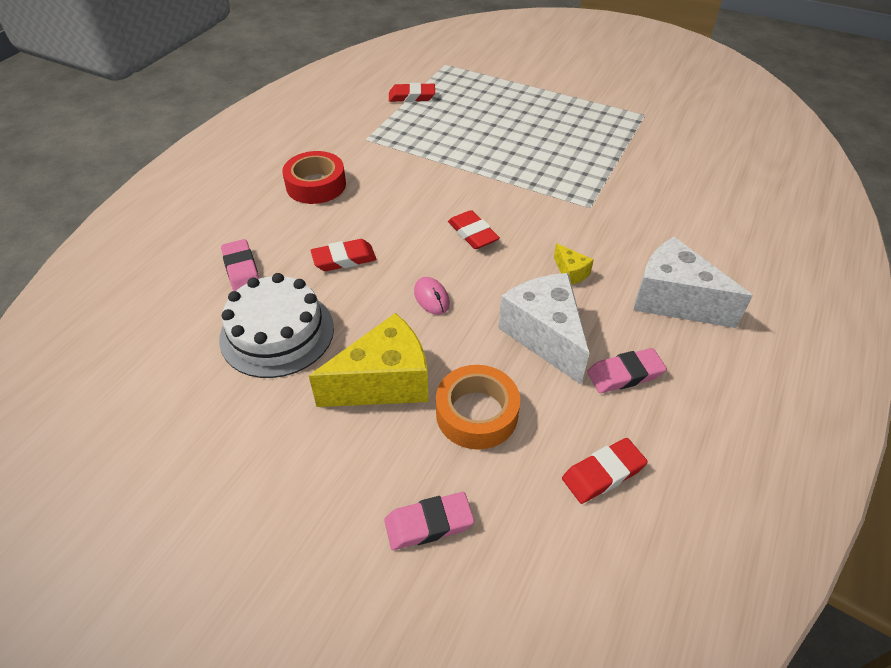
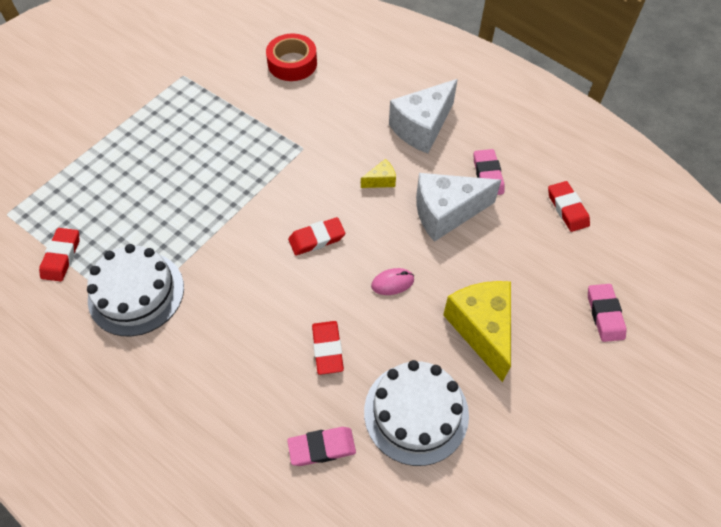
camera: 80 degrees left, 10 degrees up
(316, 185) = (200, 369): red tape -> red tape (292, 63)
(385, 138) = (136, 293): none -> white cake
(476, 413) = (516, 271): orange tape -> none

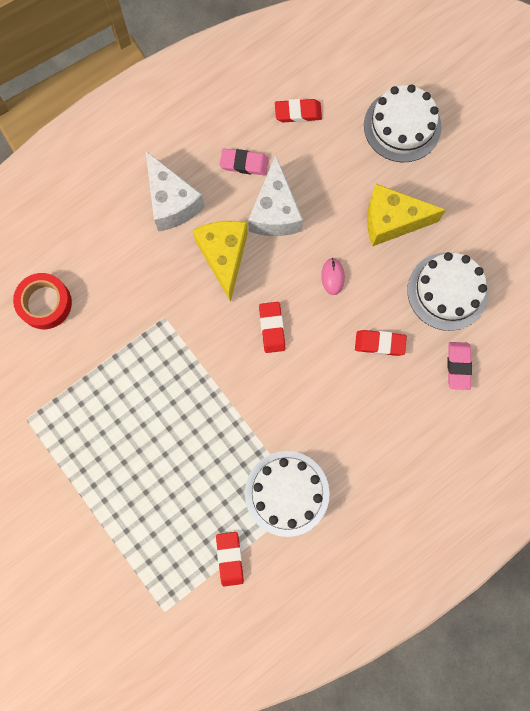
camera: 75 degrees left, 20 degrees up
(61, 257) = (230, 558): red eraser -> red eraser turned 60 degrees clockwise
(381, 180) = (224, 257): yellow cheese -> yellow cheese, size x2.24
(604, 314) = (402, 126): pink eraser -> white cake

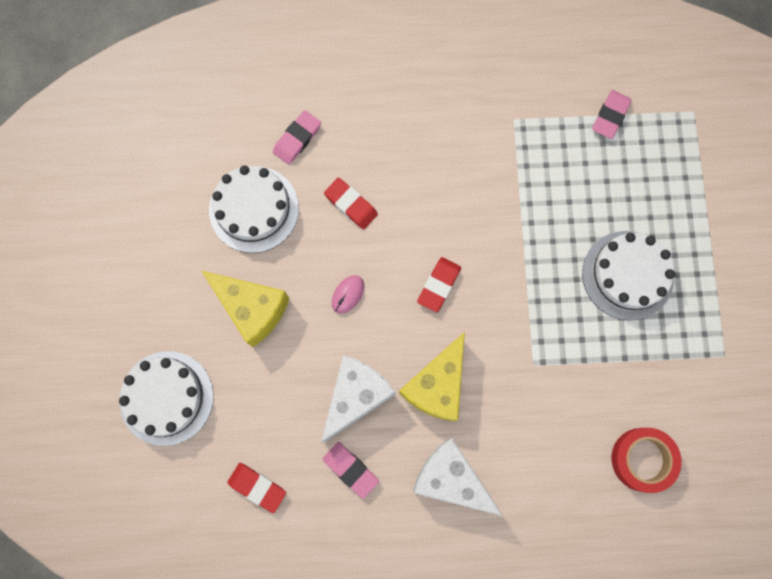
camera: 145 degrees left, 0 degrees up
(172, 202) = (450, 479): white cheese -> white cheese turned 60 degrees counterclockwise
(230, 558) = (610, 116): red eraser -> pink eraser
(287, 493) = (525, 135): white cake -> white cake (627, 275)

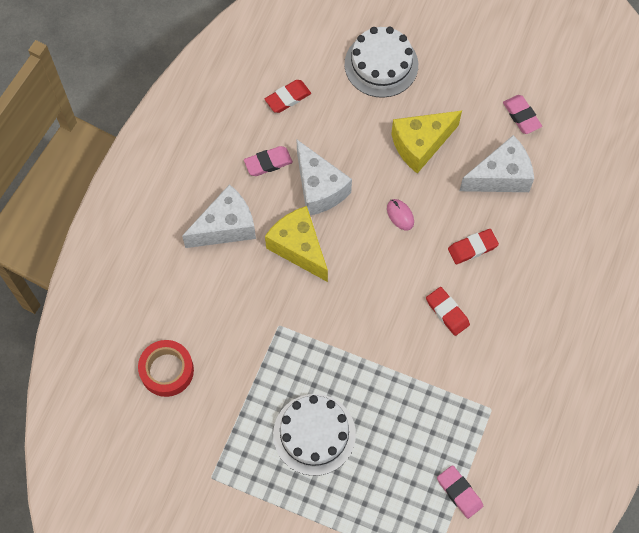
camera: 115 degrees right, 10 degrees down
(254, 209) = (500, 176): white cake -> white cheese
(297, 139) = (547, 231): pink eraser -> pink eraser (521, 116)
(439, 285) = (376, 284): red eraser -> red eraser (447, 312)

